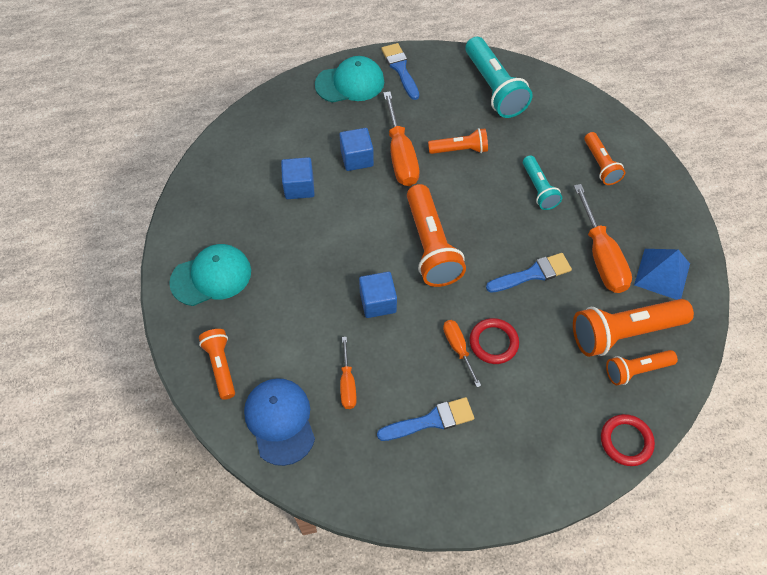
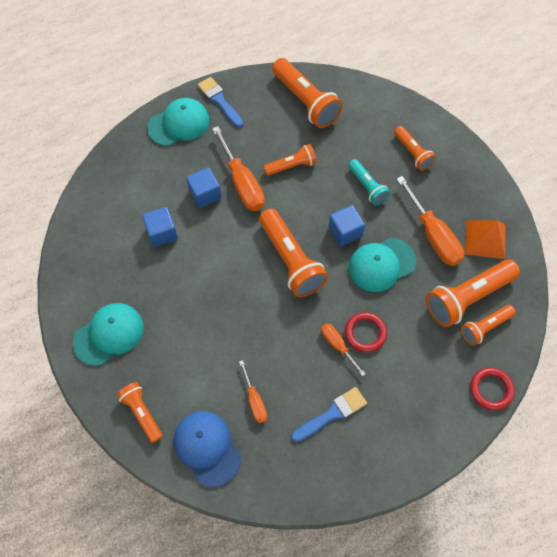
camera: 15 degrees left, 5 degrees up
(378, 302) = (260, 322): blue cube -> blue cube (345, 232)
(493, 88) = (305, 102): turquoise flashlight -> orange flashlight
(532, 274) = (381, 264): blue brush -> turquoise cap
(662, 274) = (485, 239): blue pyramid -> orange pyramid

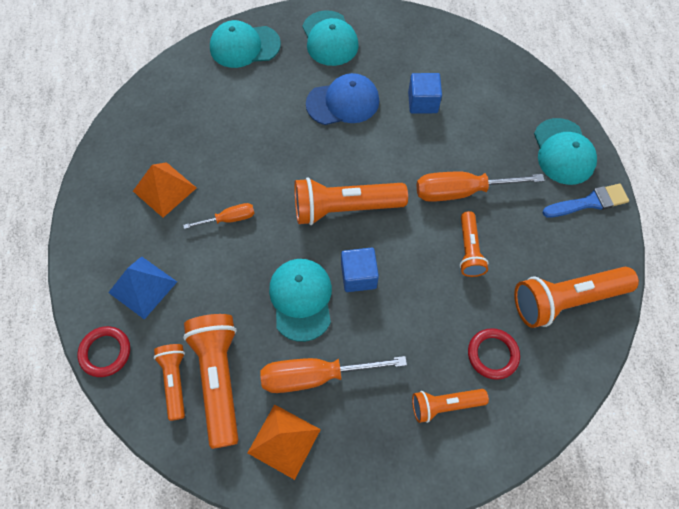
camera: 110 degrees right, 0 degrees up
(142, 413) = (244, 46): orange flashlight -> turquoise cap
(205, 194) = (457, 152): blue cube -> none
(207, 448) = (189, 83): blue cap -> blue cap (343, 102)
(254, 400) = (212, 130): orange screwdriver -> none
(332, 414) = (164, 189): blue brush -> orange pyramid
(365, 333) = (229, 250): red ring -> red ring (492, 354)
(367, 187) = (411, 325): turquoise flashlight -> none
(427, 387) = (142, 287): none -> blue pyramid

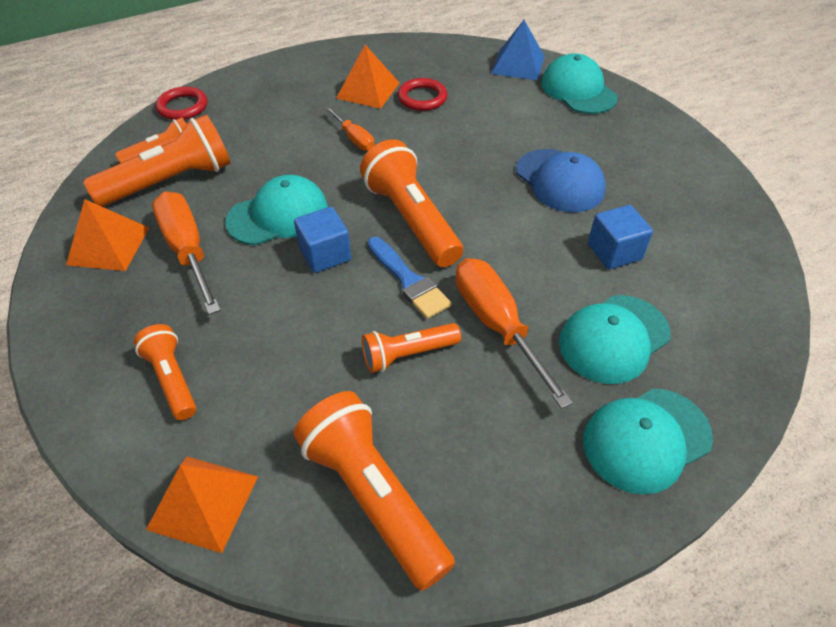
camera: 70 degrees right, 15 degrees down
(142, 287) = (255, 108): blue pyramid -> blue pyramid (518, 64)
(329, 38) = (644, 147): turquoise cap -> turquoise cap (613, 339)
(492, 354) = (256, 417): red ring -> red ring (422, 98)
(547, 398) = (203, 502): none -> orange pyramid
(589, 202) = (570, 498): blue brush -> blue brush (409, 281)

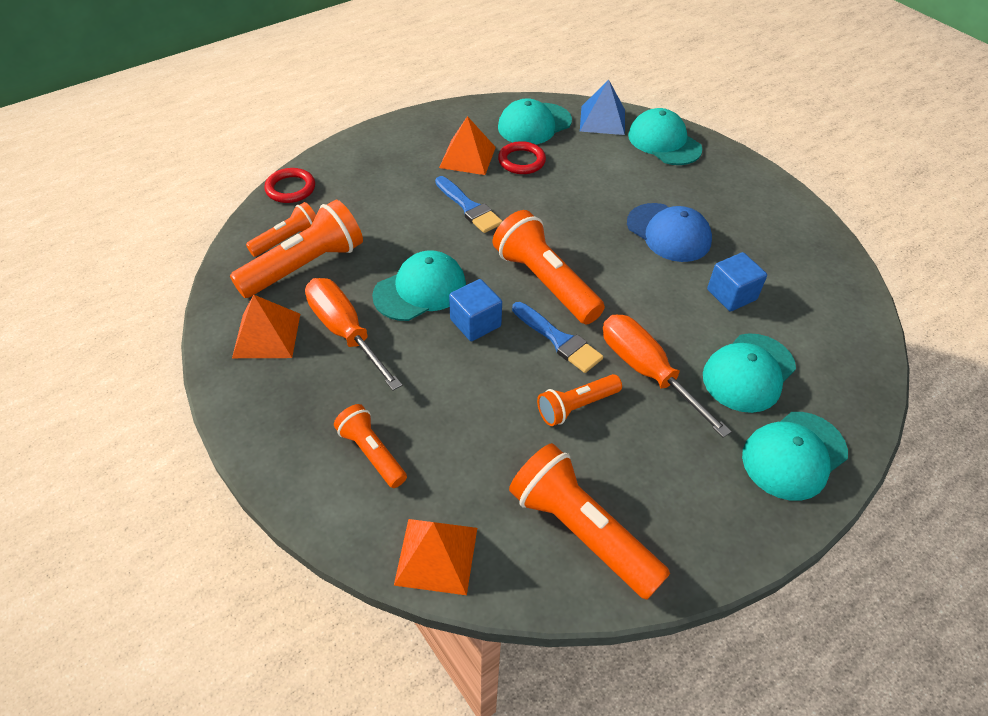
camera: 10 degrees left, 0 degrees up
(354, 138) = (469, 207): orange screwdriver -> blue brush
(446, 64) = (534, 124): none -> turquoise cap

